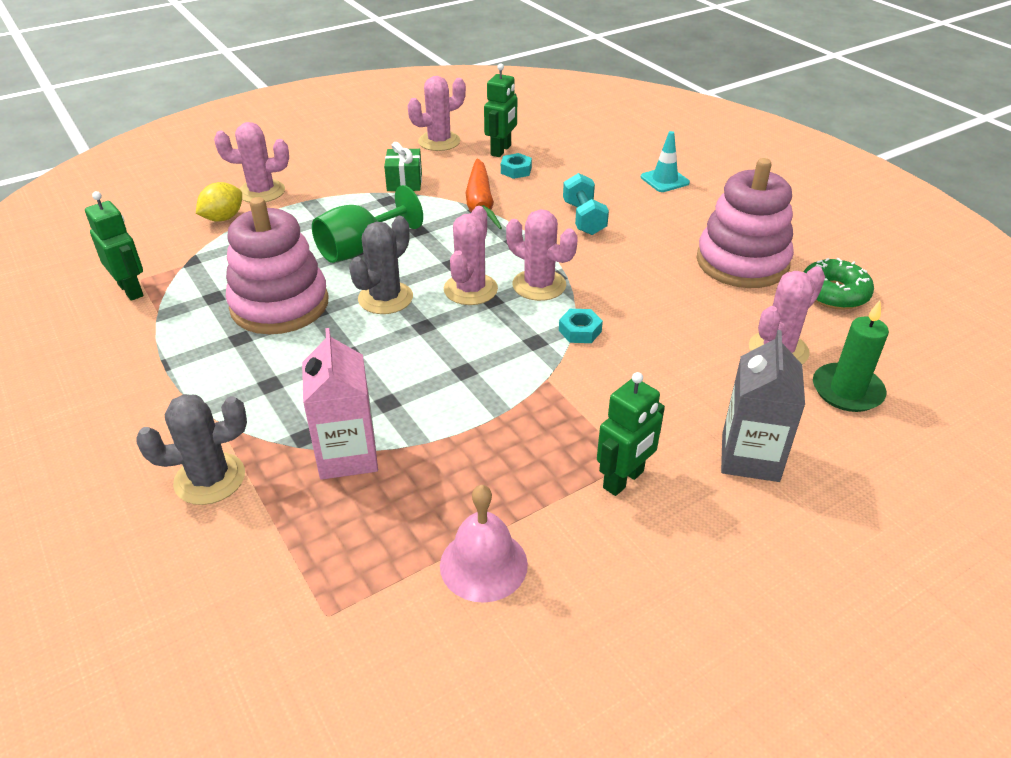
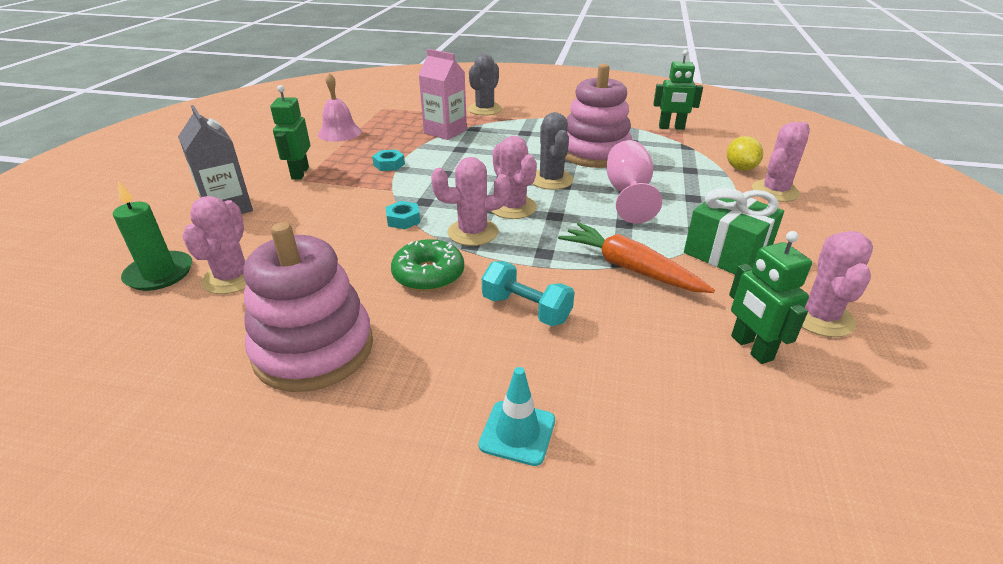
camera: 135 degrees right, 5 degrees down
(360, 248) = (628, 194): green goblet -> pink goblet
(404, 182) = (726, 253): green gift -> green gift, size x1.52
(516, 170) = (682, 328): turquoise nut -> turquoise nut (389, 164)
(833, 293) = (187, 365): green donut -> green donut (428, 274)

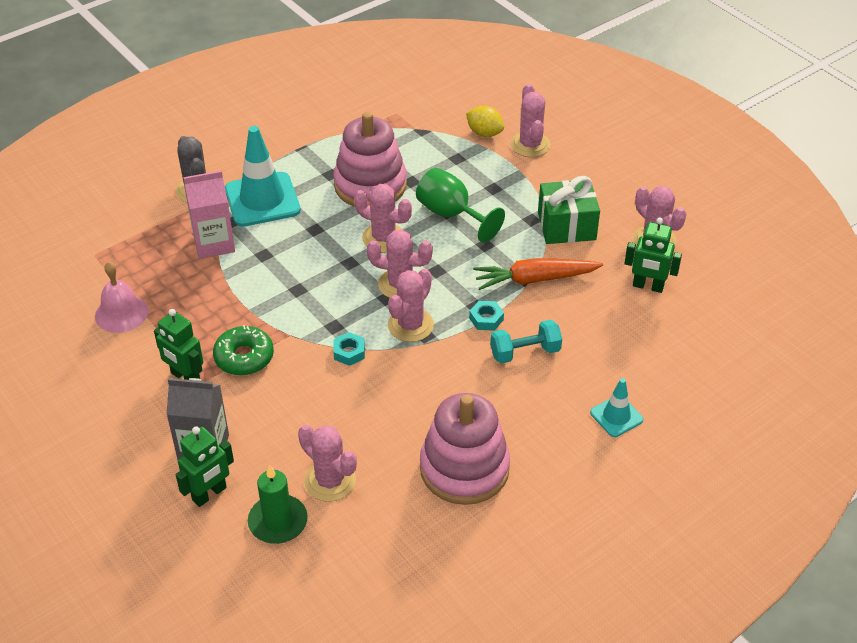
camera: 50 degrees left, 10 degrees up
(389, 164) = (239, 314): turquoise nut -> turquoise nut (486, 319)
(428, 274) = (439, 376): green donut -> green donut (244, 357)
(511, 128) = (262, 200): none -> turquoise traffic cone
(551, 180) = (383, 238): grey cactus -> pink cactus
(628, 194) = (451, 214): pink goblet -> green goblet
(671, 128) = (382, 112): green robot -> green robot (209, 494)

